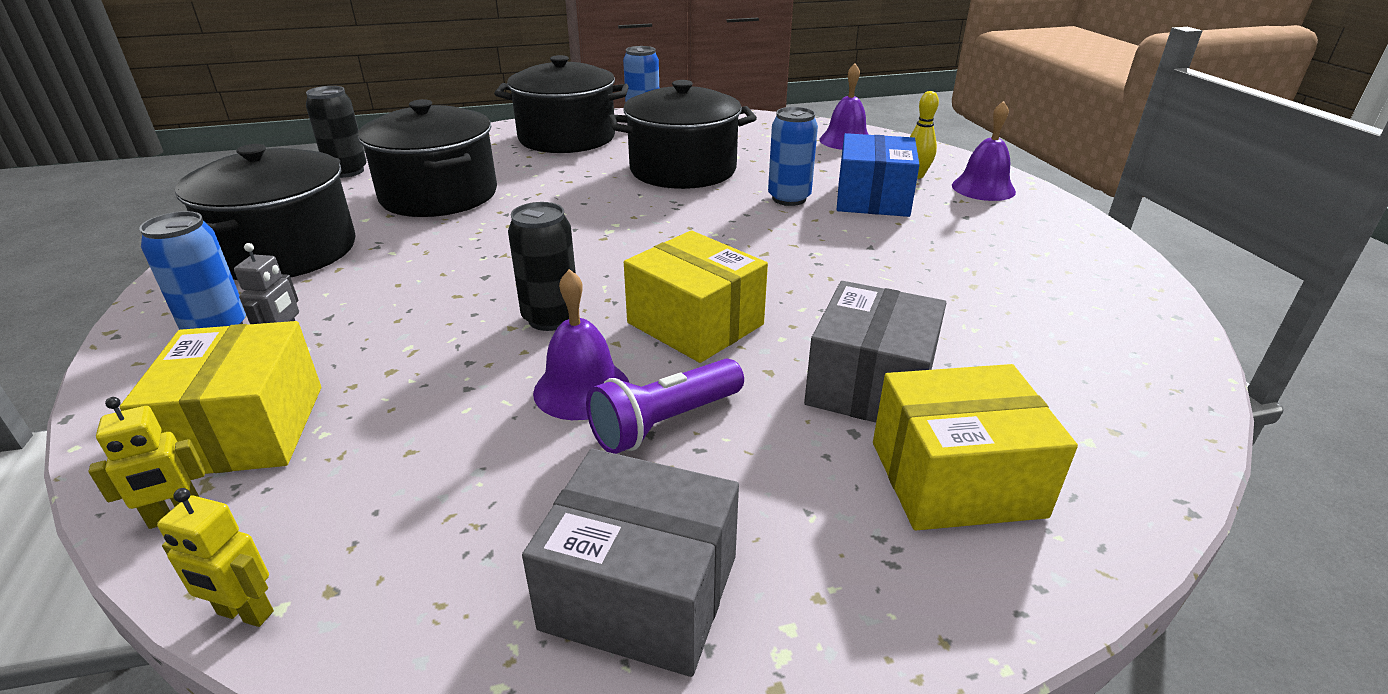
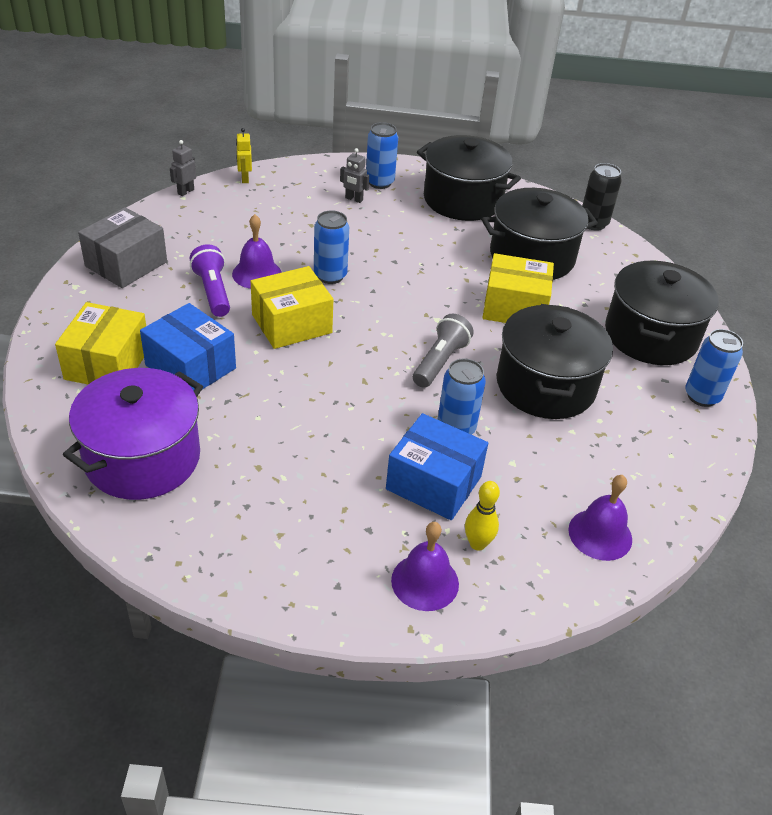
camera: 105 degrees right, 10 degrees up
(245, 613) = (185, 192): yellow robot -> grey robot
(246, 430) = (289, 190): yellow box -> yellow box (514, 307)
(551, 318) = (330, 276): black can -> blue can
(690, 218) = (440, 362): none -> grey flashlight
(870, 384) = (191, 367): grey box -> blue box
(1073, 367) = (142, 458): none -> purple pot

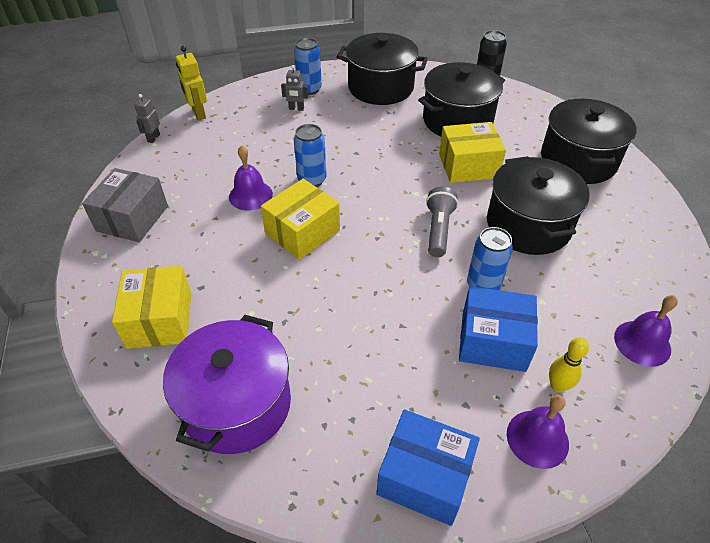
camera: 15 degrees left, 5 degrees up
(191, 367) = (236, 299): blue box -> blue box (424, 477)
(213, 291) = (221, 222): purple flashlight -> none
(245, 179) = (198, 114): yellow robot -> yellow robot, size x1.50
(702, 396) = (642, 199): blue can -> none

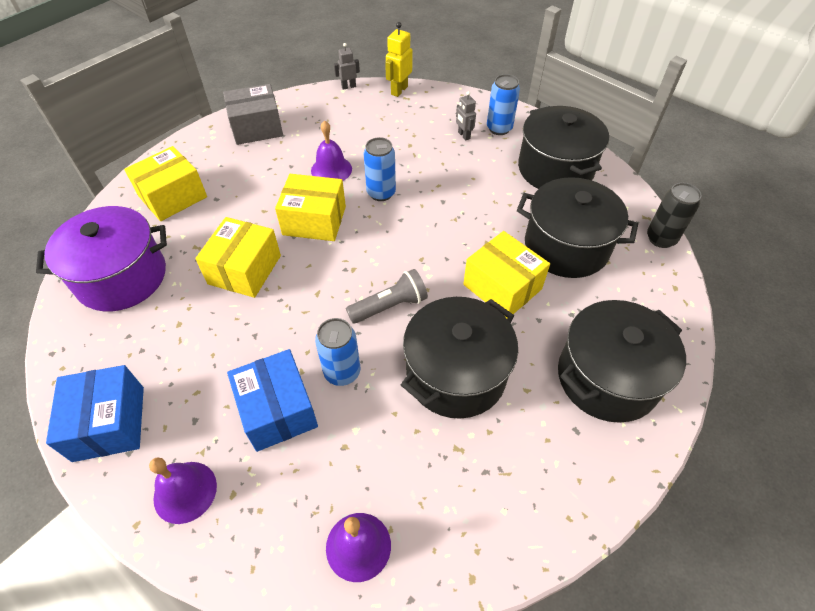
camera: 55 degrees right, 5 degrees up
(317, 302) = (244, 269): none -> yellow box
(558, 386) = (254, 485): yellow bowling pin -> none

